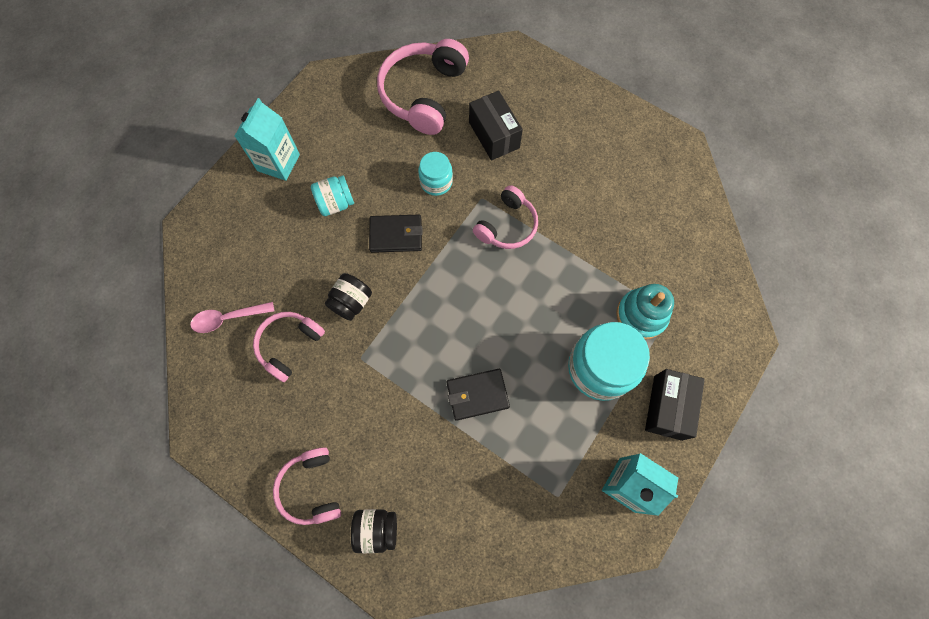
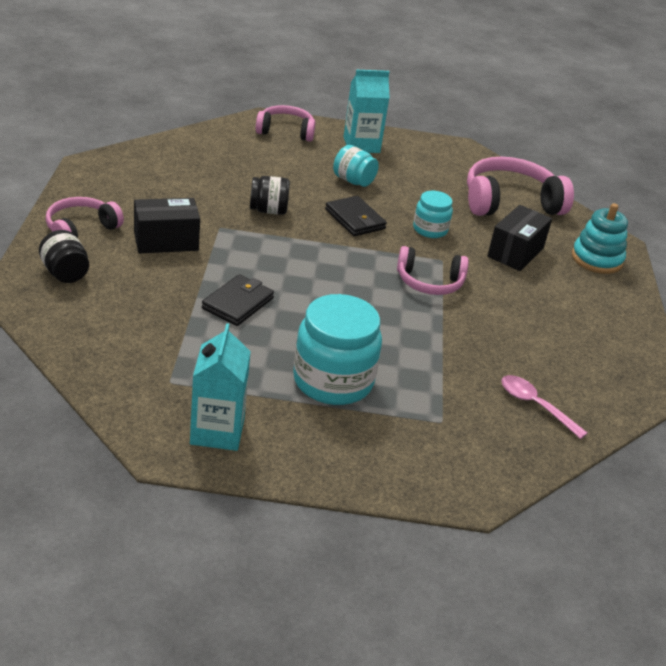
camera: 55 degrees right, 35 degrees down
(228, 318) = (201, 154): pink spoon -> pink spoon (535, 405)
(289, 345) = (201, 188): pink headphones -> pink headphones (285, 131)
(477, 395) = (238, 303): black wallet -> black wallet turned 75 degrees clockwise
(641, 315) = (419, 399): turquoise stacking toy -> turquoise stacking toy (597, 259)
(667, 407) = (329, 444): black box -> black box (166, 241)

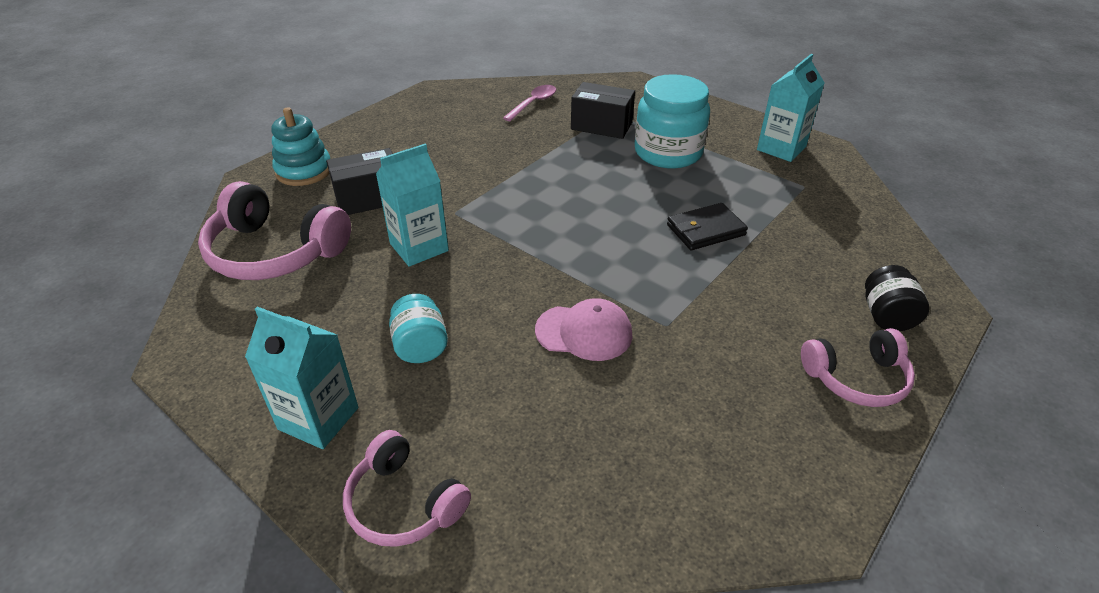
camera: 140 degrees left, 5 degrees up
(166, 241) = (747, 325): black box -> black box (601, 126)
(268, 210) = (584, 332): black jar -> pink cap
(355, 219) = (488, 286): black wallet -> none
(429, 282) = (496, 196): pink headphones -> none
(430, 229) = (419, 247): turquoise jar -> turquoise carton
(535, 405) = (533, 103): pink spoon -> pink spoon turned 135 degrees counterclockwise

